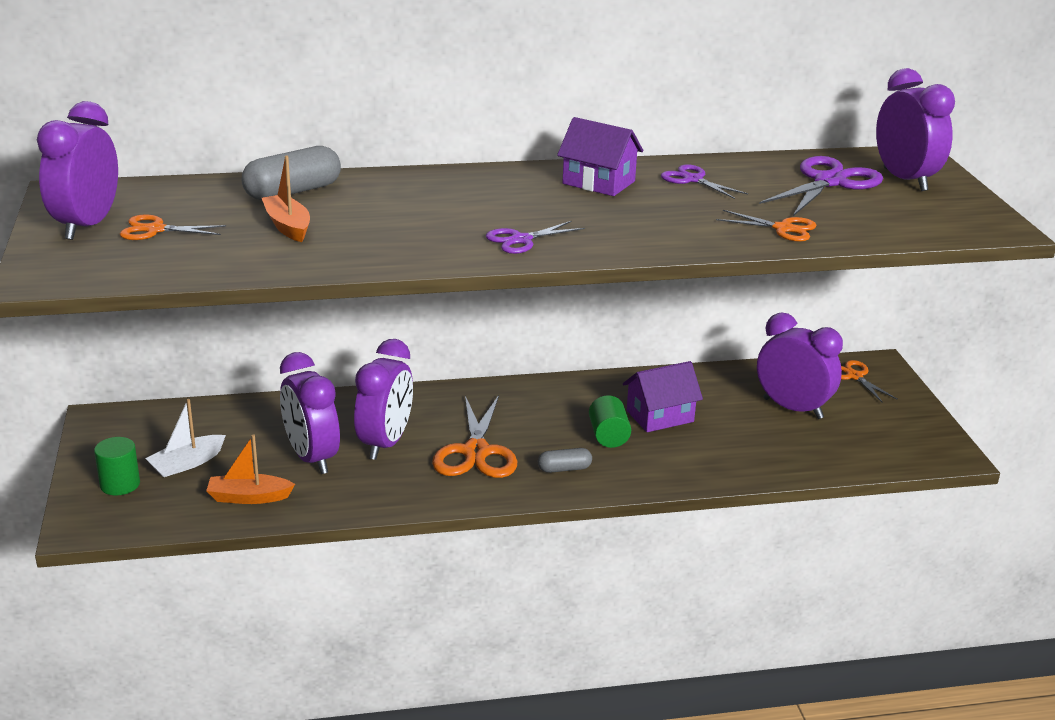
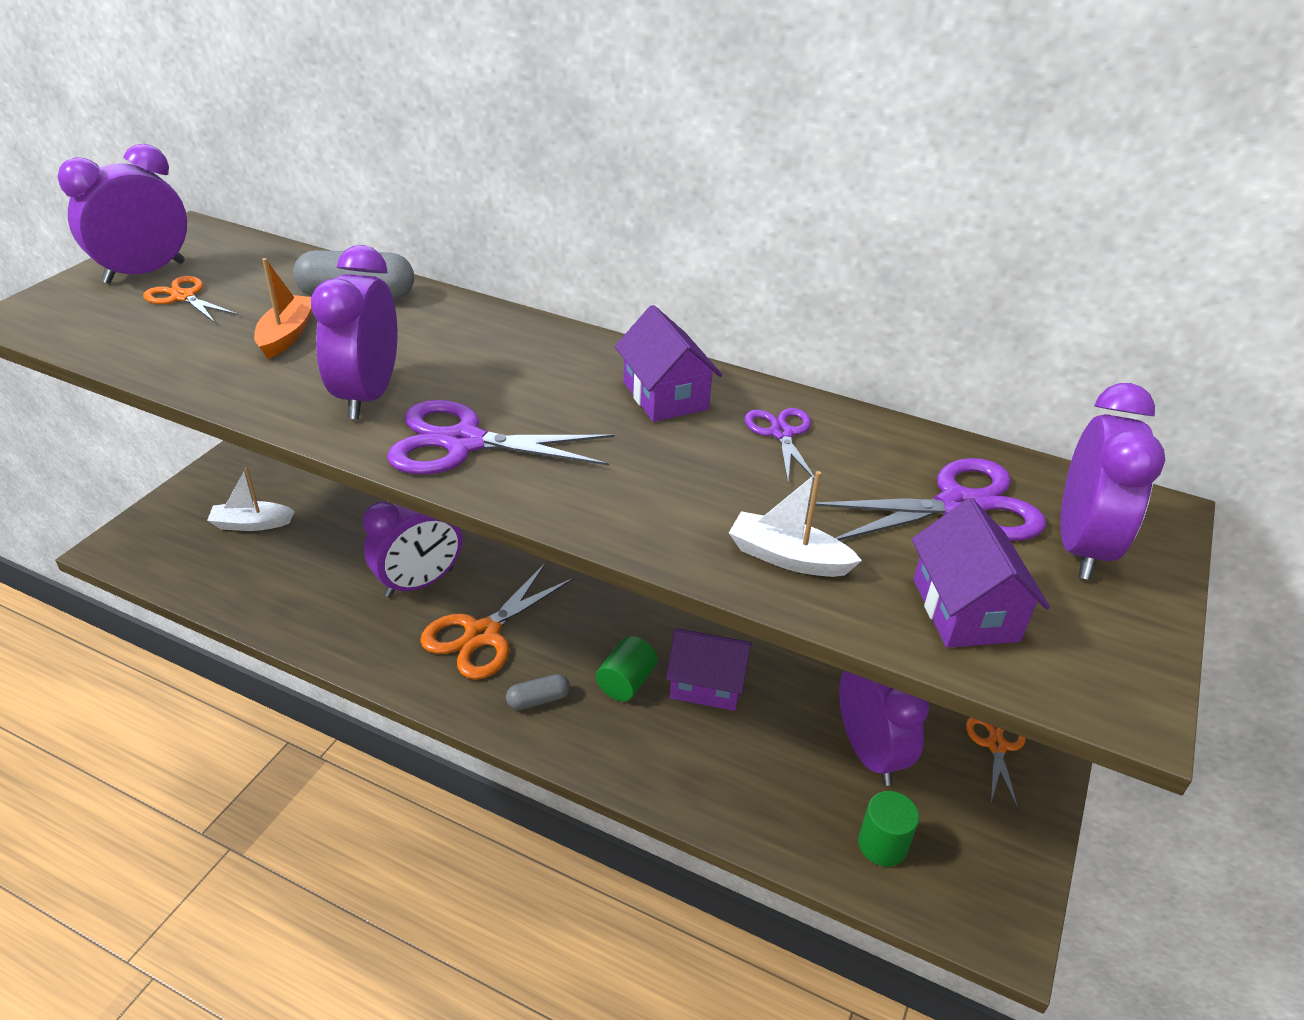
camera: 35 degrees right, 10 degrees up
(120, 484) = (184, 520): green cylinder -> green cylinder (882, 844)
(249, 497) = (252, 584): orange boat -> none
(311, 458) = (344, 567): purple clock -> purple clock (367, 395)
(521, 240) = (463, 442): purple scissors -> purple scissors, size x1.72
(564, 469) = (538, 700): grey capsule -> grey capsule turned 45 degrees counterclockwise
(783, 229) = (788, 557): orange scissors -> white boat
(892, 220) = (965, 610): none -> purple house

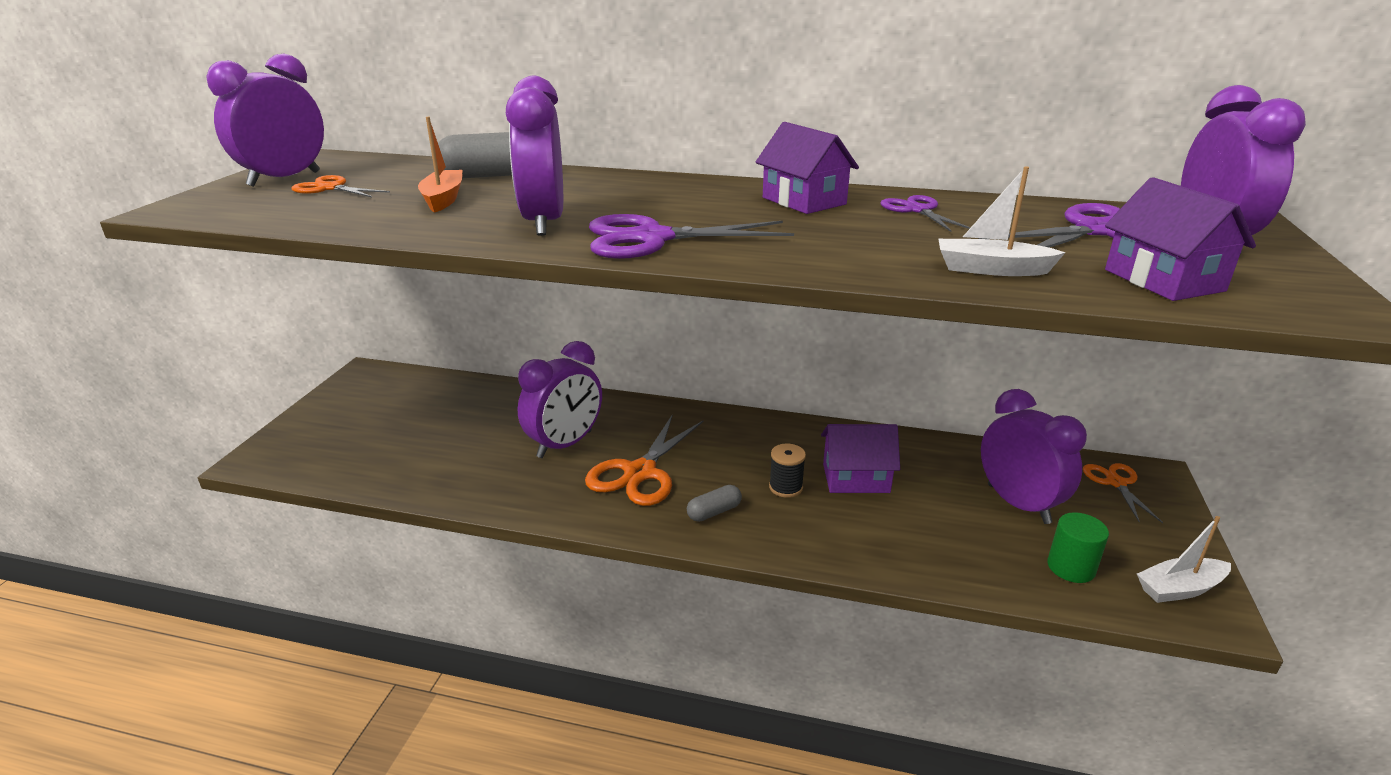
camera: 10 degrees left, 10 degrees down
(252, 524) = (388, 424): white boat -> white boat (1180, 589)
(626, 682) = (785, 487): green cylinder -> black spool

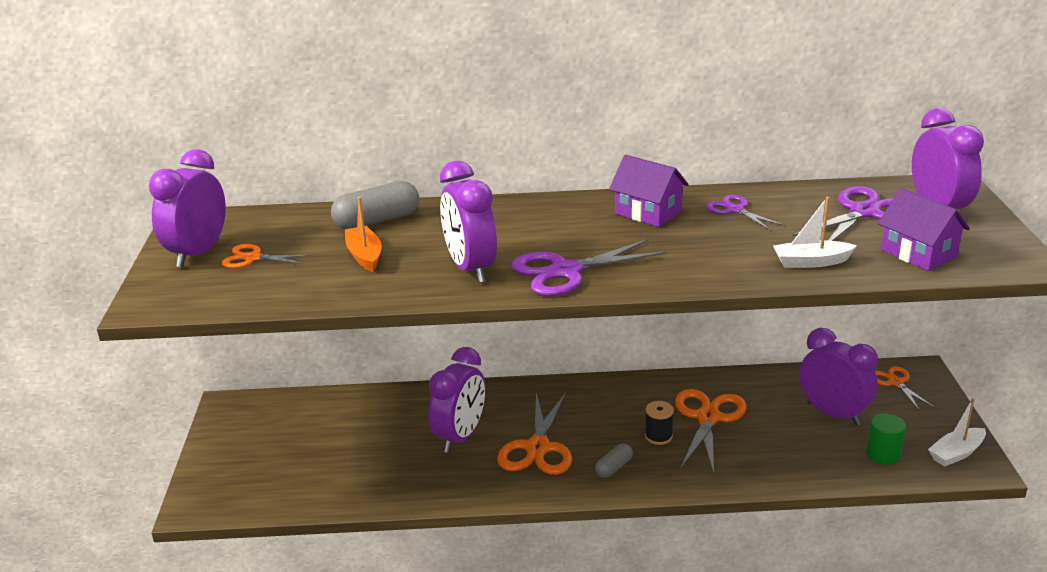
camera: 15 degrees left, 0 degrees up
(856, 478) = (708, 418): purple house -> orange scissors

